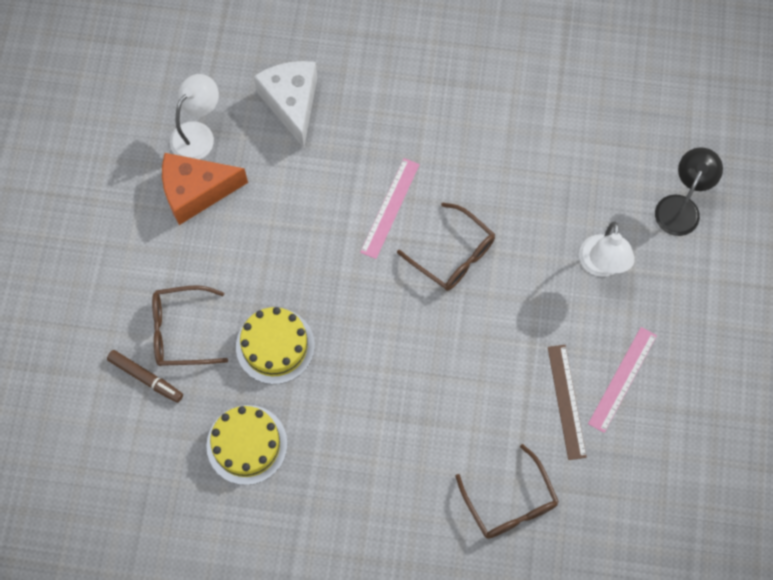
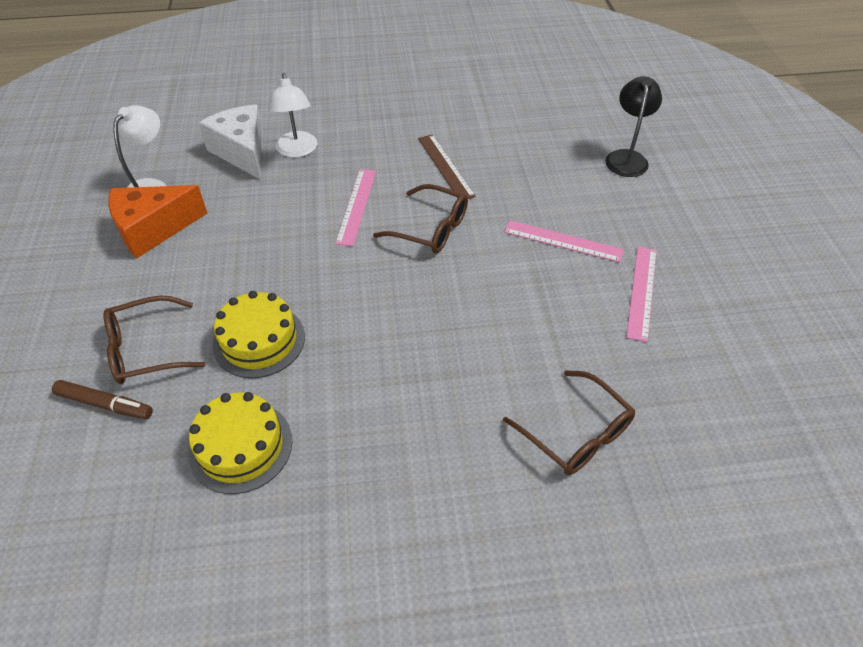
camera: 15 degrees left, 20 degrees down
(566, 401) = (594, 323): brown ruler -> brown ruler (445, 166)
(573, 302) = (563, 241): none -> pink ruler
(601, 265) = (576, 210): white lamp -> white lamp (297, 151)

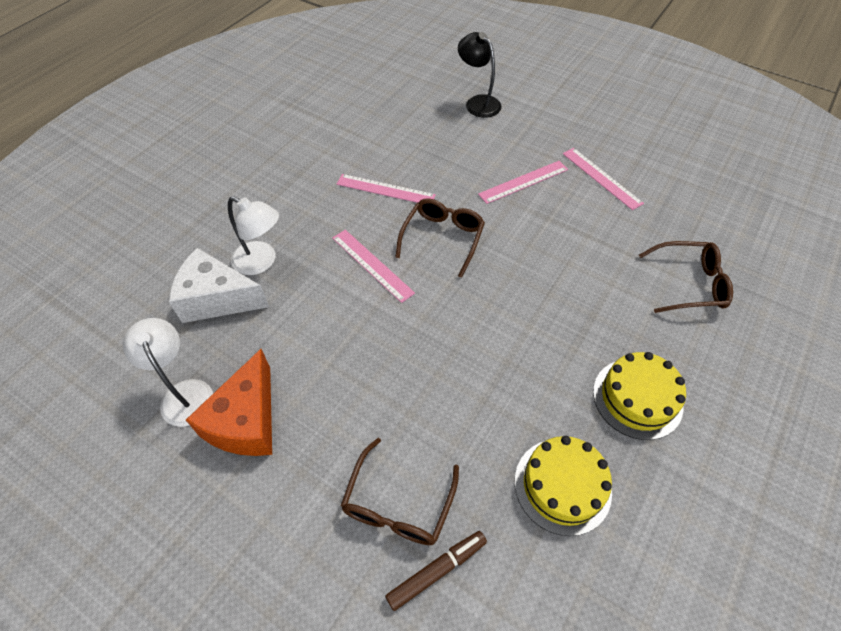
camera: 50 degrees left, 5 degrees up
(259, 340) = (461, 412): yellow cake -> yellow cake (637, 398)
(430, 228) = (442, 238): brown glasses -> brown glasses turned 45 degrees counterclockwise
(445, 166) = (385, 189): brown ruler -> pink ruler

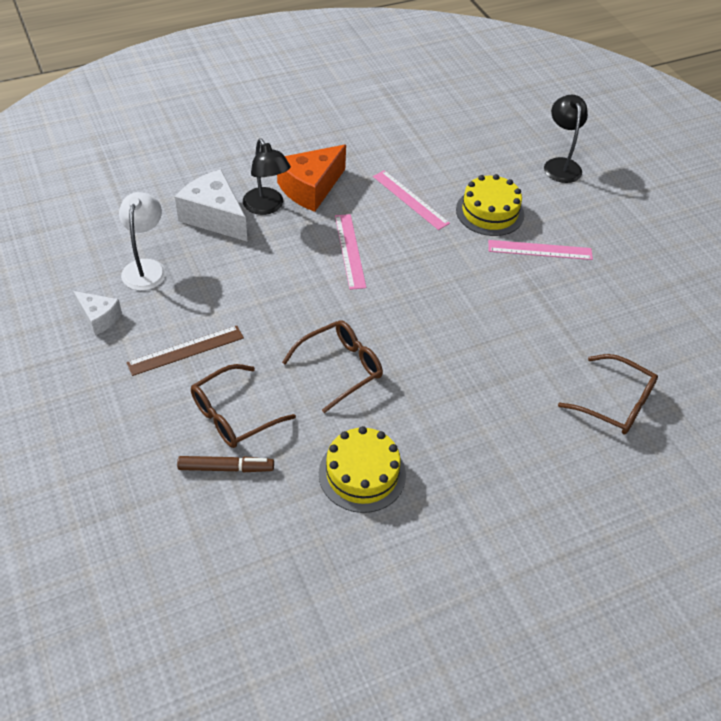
camera: 30 degrees right, 5 degrees down
(172, 482) = (99, 318): none -> white cheese
(246, 421) = (173, 307): orange cheese -> orange cheese (310, 188)
(261, 262) = (267, 207): white lamp -> black lamp
(295, 461) = (186, 350): none -> brown ruler
(442, 238) = (425, 259): brown glasses -> brown glasses (340, 368)
(601, 178) = (619, 281): pink ruler -> none
(637, 398) = (480, 455): yellow cake -> yellow cake (489, 212)

